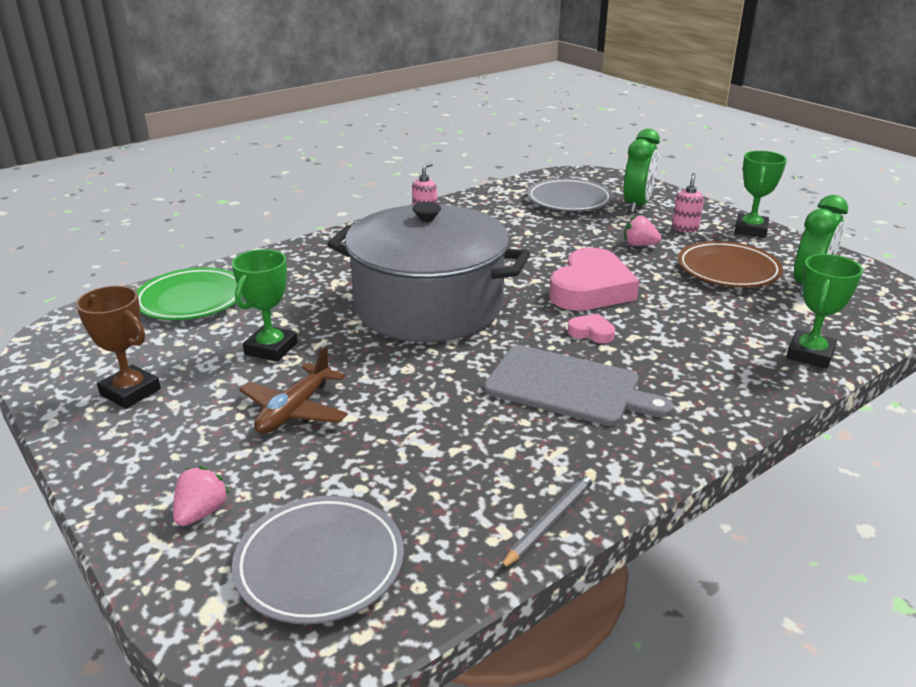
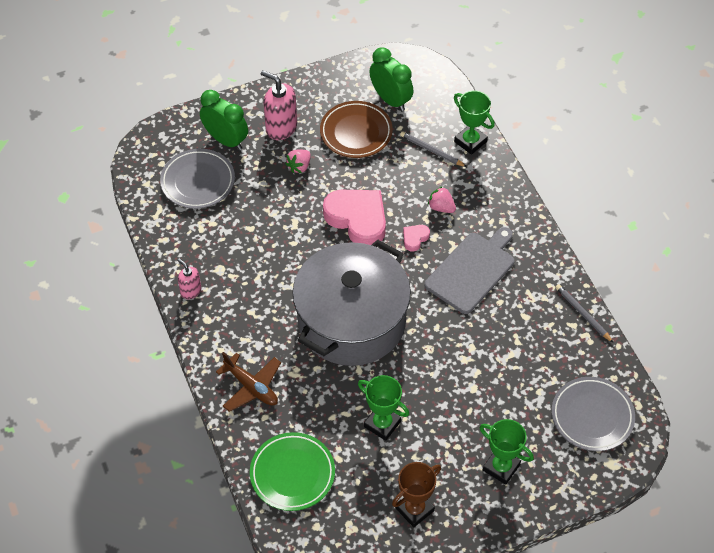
camera: 75 degrees left, 25 degrees up
(201, 513) = (543, 468): pink strawberry -> pink strawberry (441, 207)
(295, 410) = (460, 416): brown plane -> brown plane (251, 387)
(685, 228) = (281, 128): pink soap dispenser -> pink soap dispenser, size x1.73
(750, 230) = (298, 90): green trophy -> green trophy (501, 467)
(757, 325) = (432, 151): none -> grey pencil

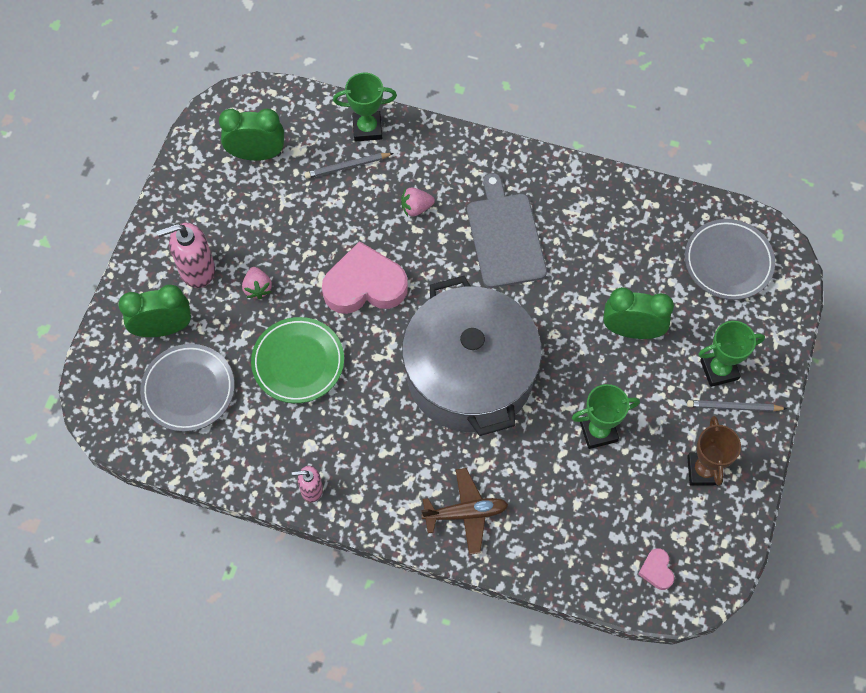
camera: 50 degrees left, 10 degrees up
(292, 474) = (586, 545): green plate -> green plate (298, 362)
(356, 132) = (265, 211): brown plate -> none
(415, 238) = (429, 255): pink heart -> pink heart (656, 570)
(477, 392) = (632, 330): none -> green clock
(583, 314) = (625, 188): grey pencil -> grey pencil (734, 407)

